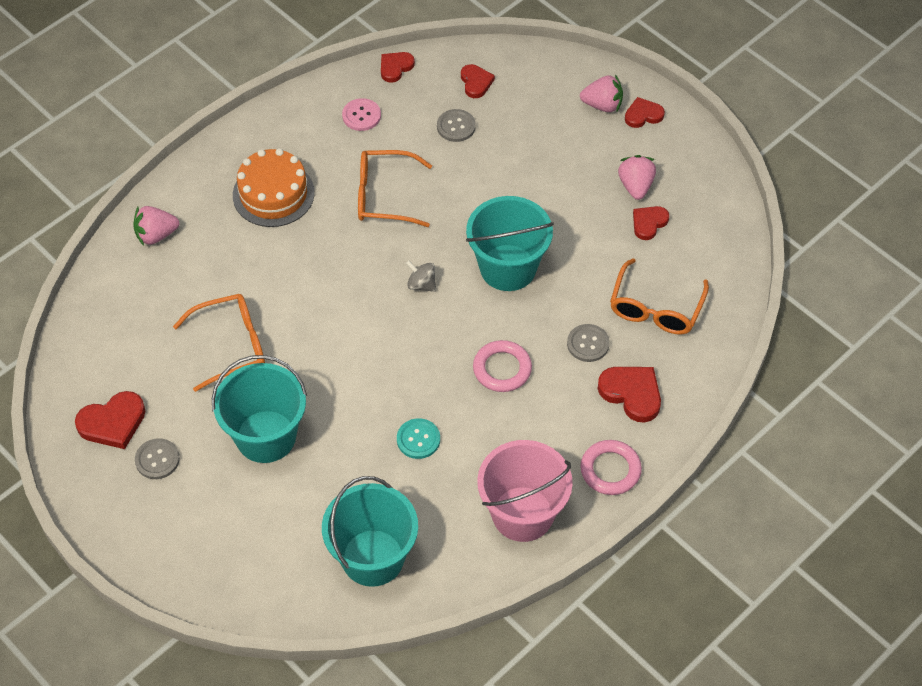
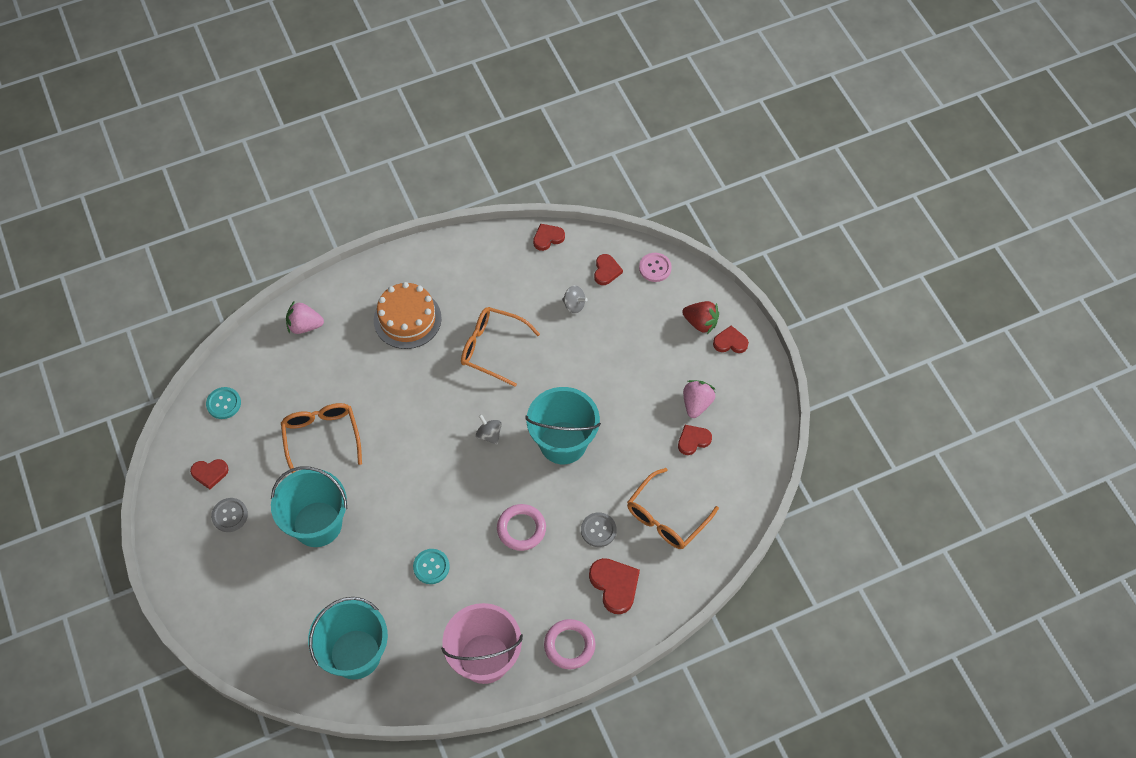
camera: 20 degrees right, 5 degrees up
(96, 344) = (223, 403): none -> turquoise button
(113, 422) = (210, 473): red heart -> red heart, size x0.65
(230, 346) = (322, 438): orange glasses -> orange glasses turned 105 degrees counterclockwise
(361, 116) = (503, 272): pink button -> pink button (655, 268)
(456, 126) = (574, 305): grey button -> grey spinning top
(602, 105) = (700, 323): pink strawberry -> red strawberry

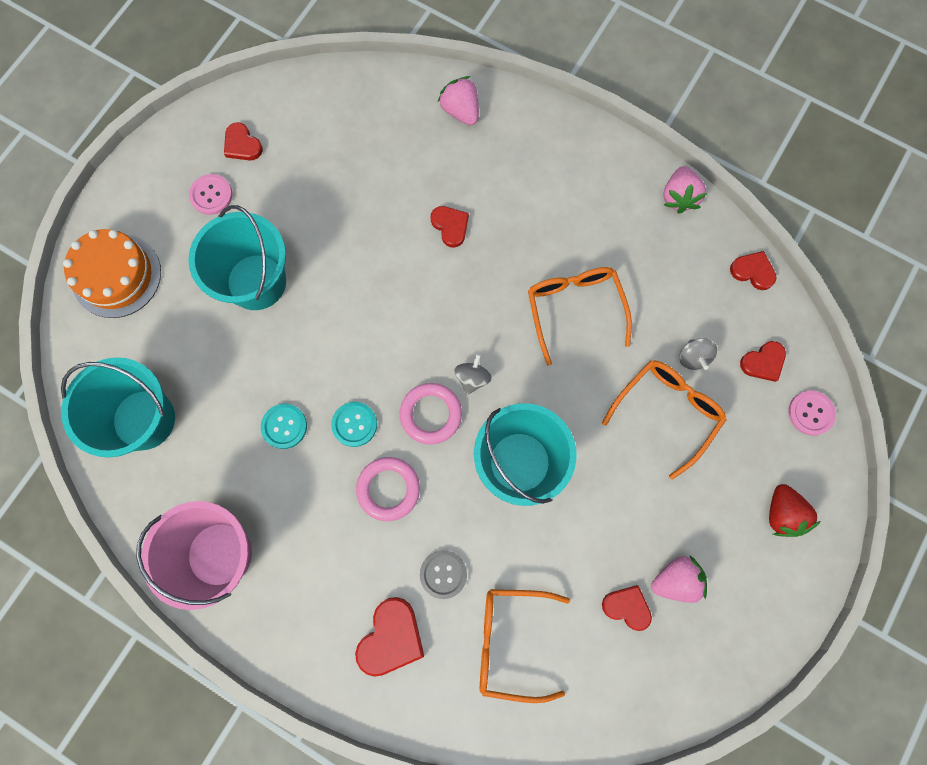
camera: 55 degrees right, 15 degrees up
(223, 403) = (323, 102): turquoise button -> turquoise button (354, 424)
(230, 515) = (211, 195): grey button -> pink button
(322, 438) = (350, 218): orange glasses -> orange glasses (666, 413)
(407, 319) = (543, 201): orange cake -> orange cake (116, 276)
(469, 244) = (678, 197): none -> pink strawberry
(569, 645) = (290, 635): pink ring -> pink ring (431, 414)
(730, 342) = (784, 566): red heart -> red heart (450, 226)

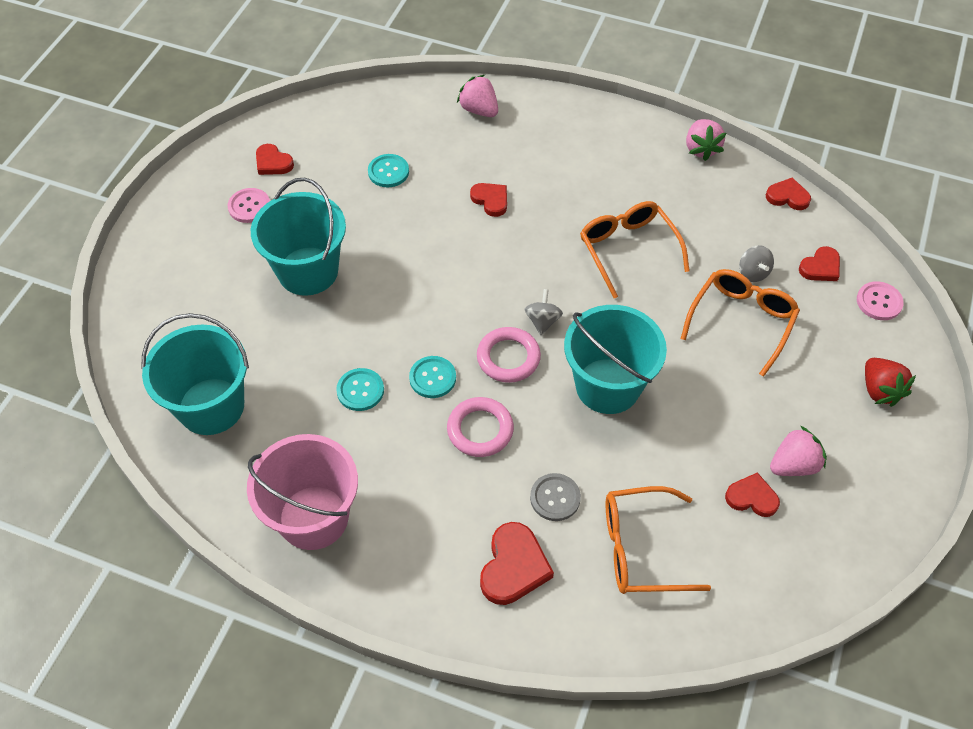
camera: 10 degrees left, 20 degrees down
(116, 276) = (163, 286): orange cake -> none
(355, 175) = (388, 172): none -> turquoise button

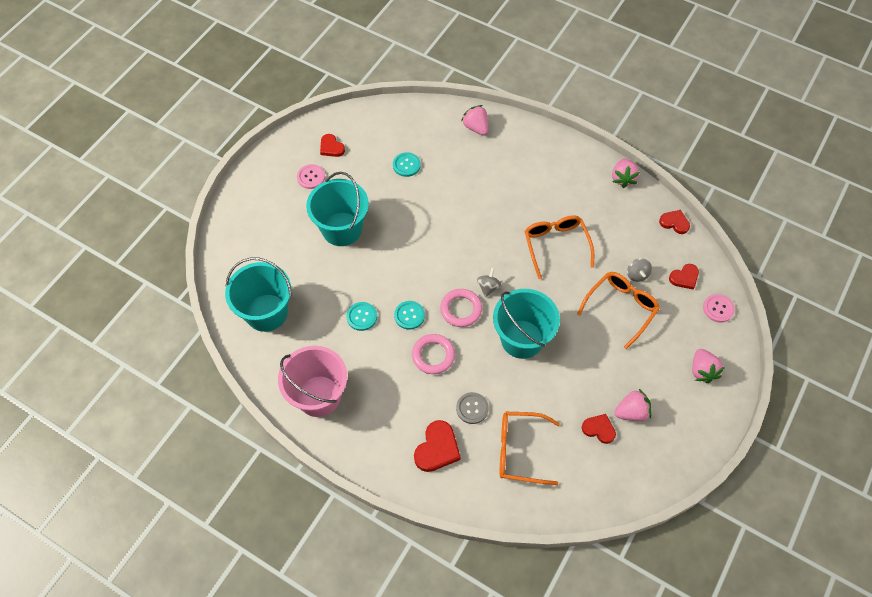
camera: 10 degrees right, 5 degrees up
(491, 200) = (471, 196): red heart -> none
(880, 390) = (702, 371): red strawberry -> pink strawberry

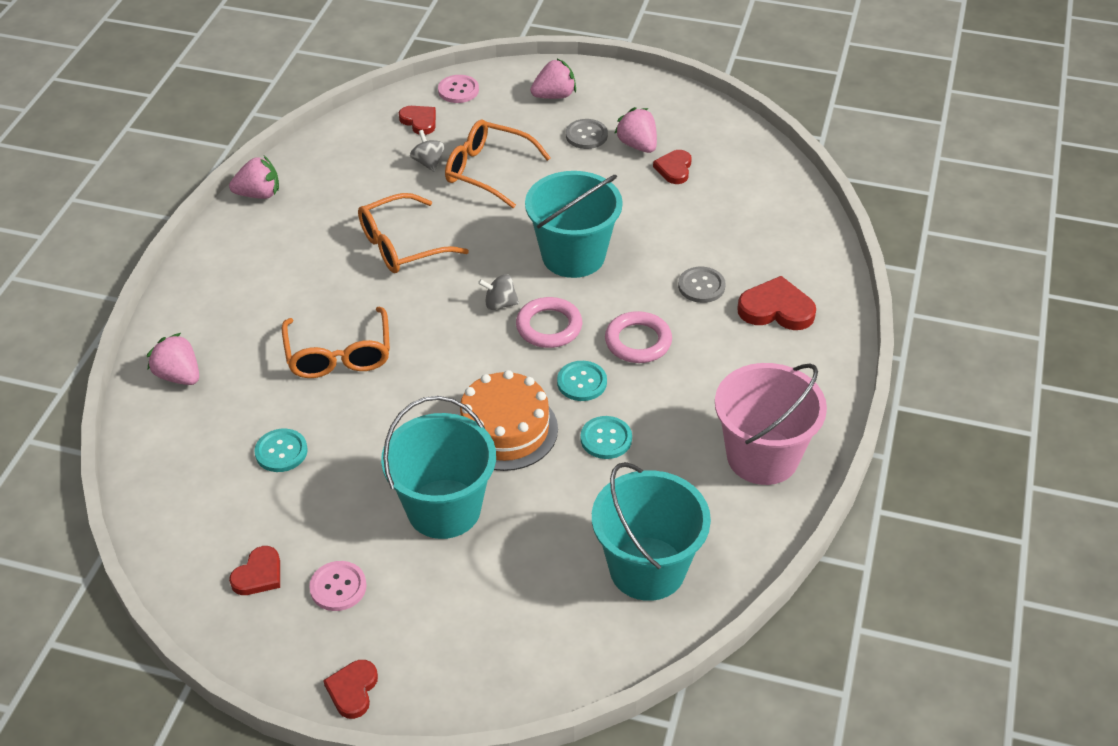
camera: 105 degrees left, 15 degrees down
(386, 268) = (505, 429): none -> orange cake
(476, 127) = (179, 376): pink strawberry -> pink strawberry turned 90 degrees clockwise
(520, 450) = (738, 231): orange glasses -> orange glasses (339, 354)
(637, 275) = (428, 162): grey spinning top -> grey spinning top turned 90 degrees counterclockwise
(649, 380) = (586, 135): none -> grey button
(674, 223) = (329, 138): red heart -> red heart (353, 690)

